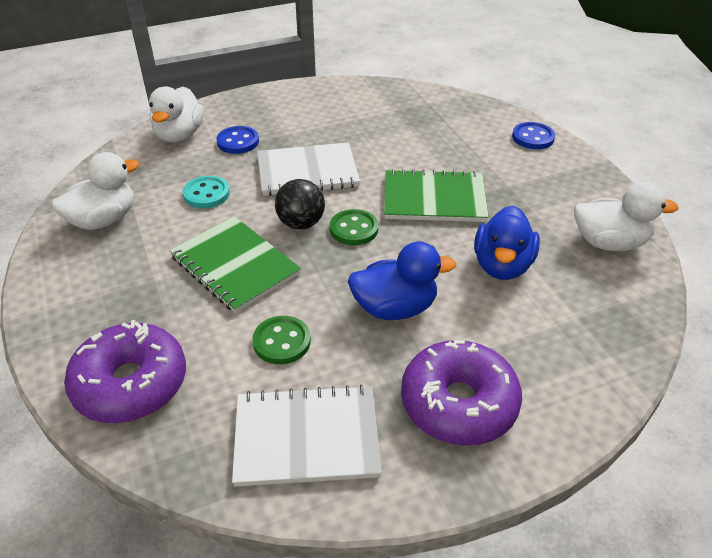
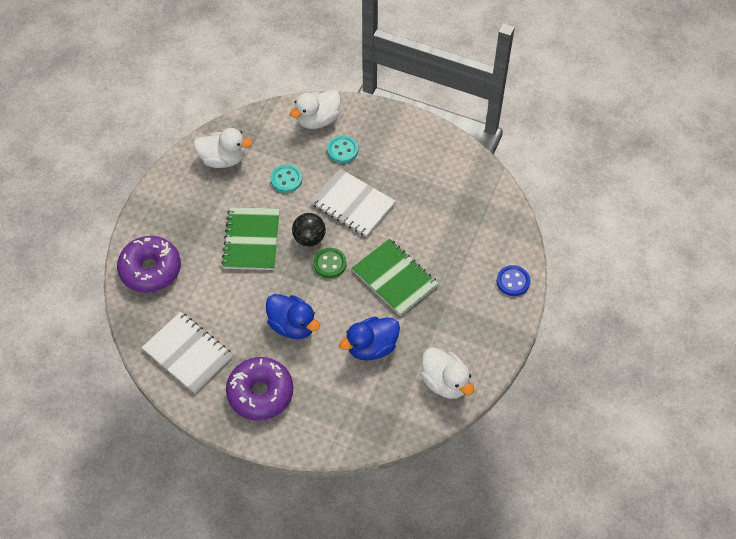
camera: 45 degrees right, 15 degrees up
(238, 142) = (342, 150): blue button -> turquoise button
(282, 342) = (226, 300): green button -> none

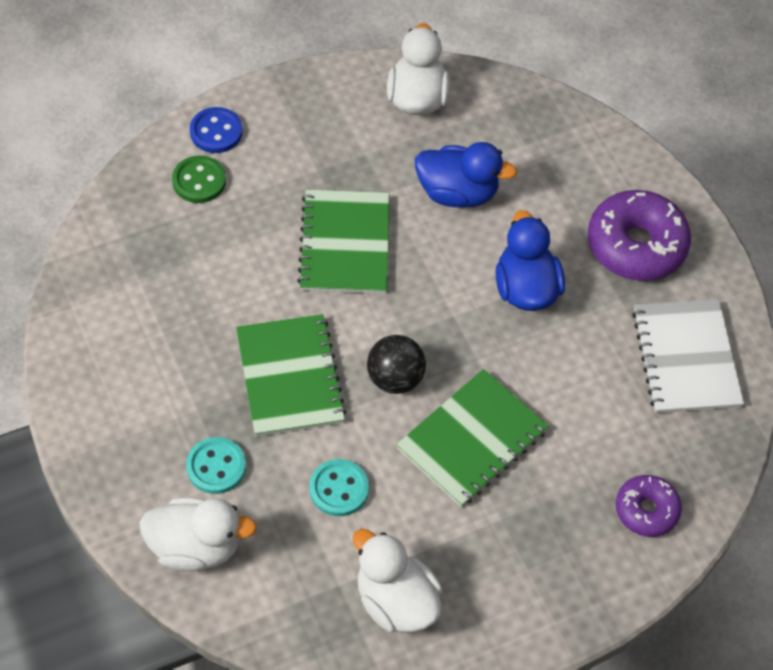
camera: 140 degrees left, 0 degrees up
(150, 270) = (646, 510): purple donut -> purple donut, size x0.58
(330, 264) = (403, 325): green button -> green button (199, 181)
(353, 204) = (290, 377): white notebook -> green notebook

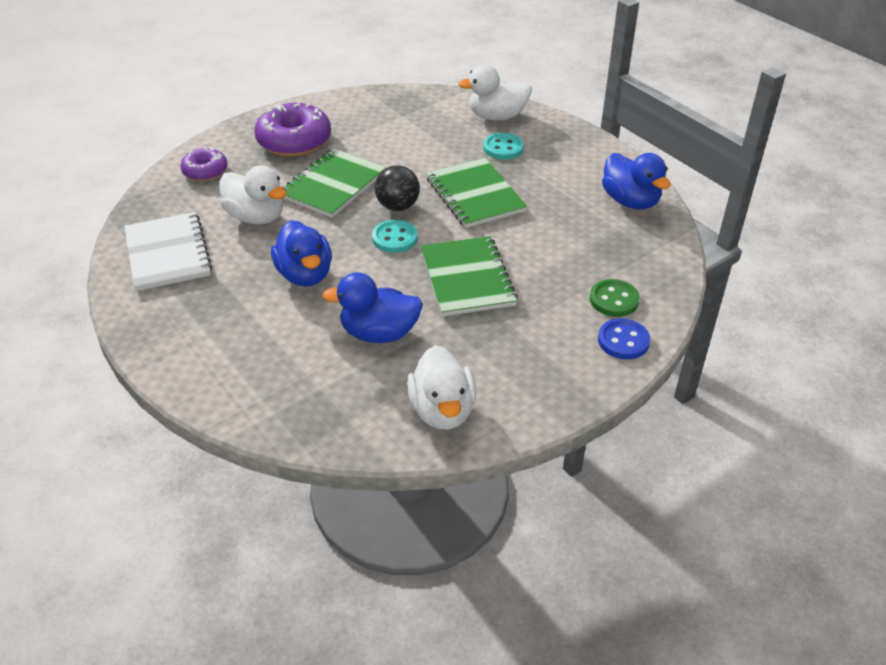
camera: 170 degrees right, 15 degrees down
(98, 321) = (630, 201): none -> blue duck
(339, 489) = (418, 150): turquoise button -> turquoise button (395, 238)
(396, 601) = (366, 114): white duck -> white duck (256, 217)
(636, 245) = (206, 322): purple donut -> purple donut (294, 141)

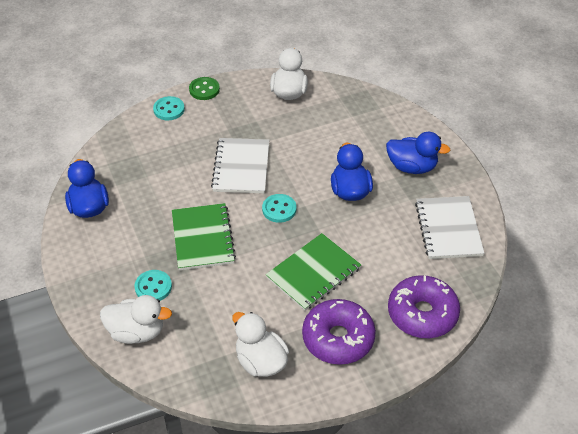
camera: 165 degrees left, 5 degrees up
(205, 171) = (422, 314): purple donut -> purple donut, size x1.72
(256, 217) = (380, 251): white duck -> white duck (260, 361)
(379, 333) = (310, 141): blue duck -> blue duck (412, 167)
(397, 206) = (267, 239): black ball -> none
(467, 278) = (241, 167): green notebook -> white notebook
(614, 300) = (156, 134): green button -> green button (204, 89)
(623, 341) = (169, 109): blue button -> turquoise button

